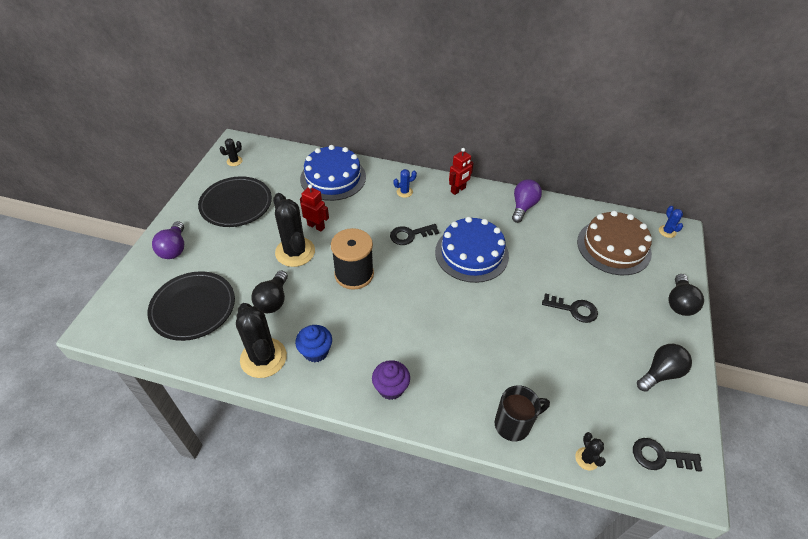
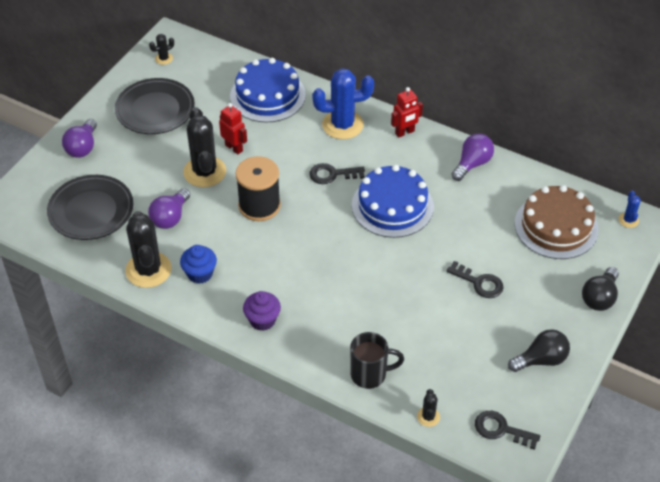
camera: 15 degrees right, 0 degrees up
(273, 300) = (170, 217): black light bulb -> purple light bulb
(404, 192) = (342, 125): blue cactus -> blue cactus, size x2.19

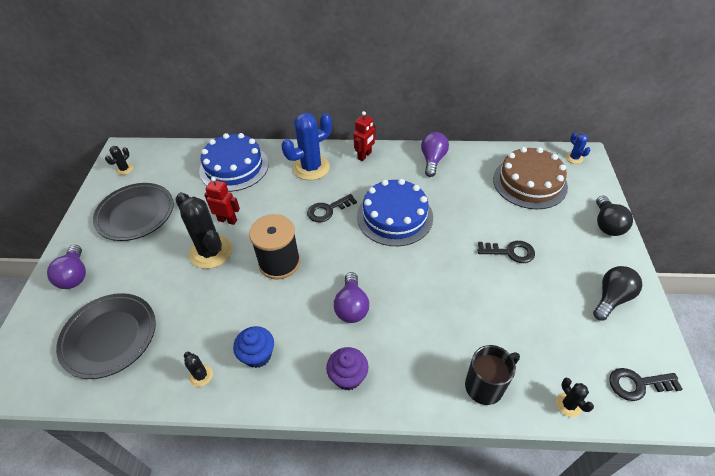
camera: 25 degrees left, 0 degrees up
(148, 270) = (201, 375): black cactus -> black cactus, size x0.46
(170, 217) = (198, 309): purple light bulb -> purple light bulb (351, 306)

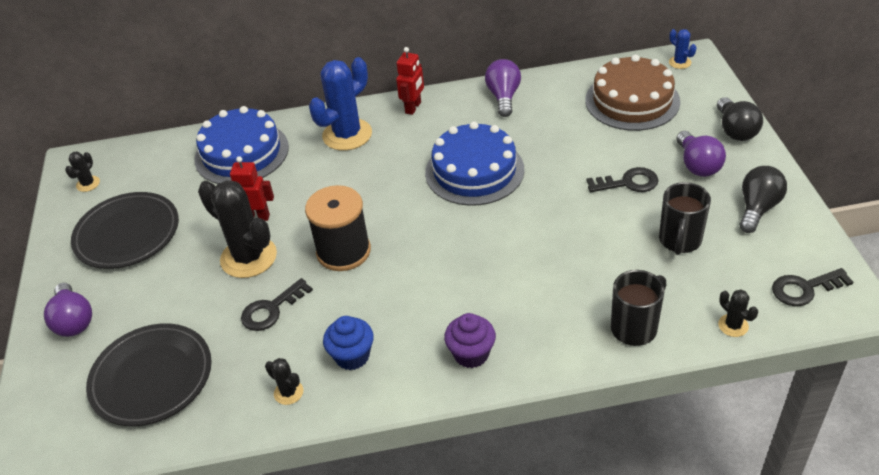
camera: 10 degrees left, 5 degrees down
(327, 210) = (386, 180): black key -> black key (271, 309)
(351, 306) = (452, 280): purple light bulb -> purple light bulb (697, 165)
(540, 314) = (679, 241): none -> black mug

